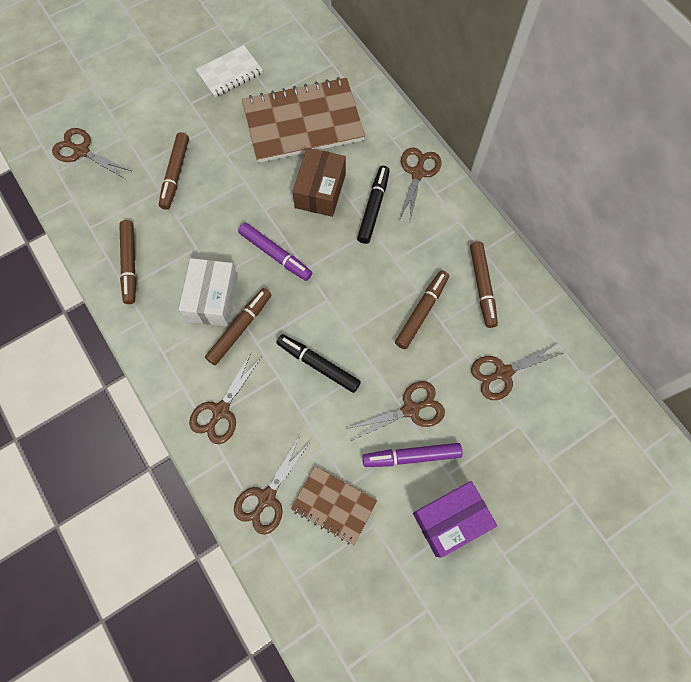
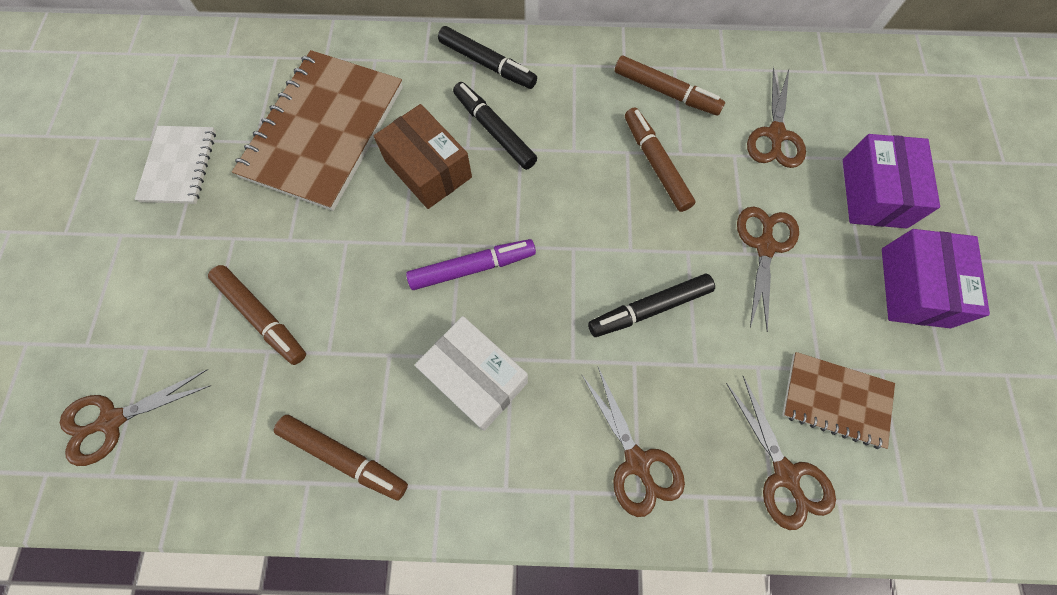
camera: 55 degrees left, 0 degrees up
(240, 328) = (540, 369): brown marker -> none
(334, 505) = (835, 400): brown notebook -> brown notebook turned 45 degrees clockwise
(411, 456) = (820, 280): purple marker -> none
(418, 173) = (487, 64): brown scissors -> black marker
(506, 459) = (874, 193): none -> purple box

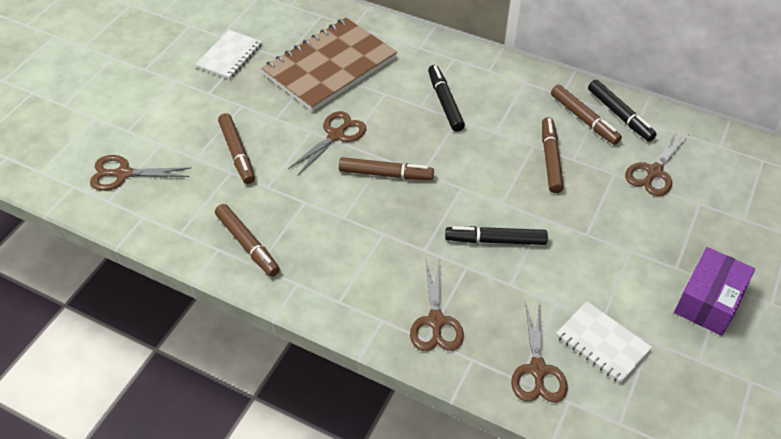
camera: 25 degrees right, 20 degrees down
(428, 169) = (387, 109): brown box -> none
(472, 268) = (386, 174): purple marker -> brown marker
(476, 378) = (353, 235): white box -> none
(487, 64) = (462, 63): black marker -> black marker (619, 115)
(765, 246) = (604, 235): brown scissors -> brown scissors (336, 135)
(835, 400) = (602, 343): brown notebook -> white notebook
(874, 193) = (711, 233): purple box -> none

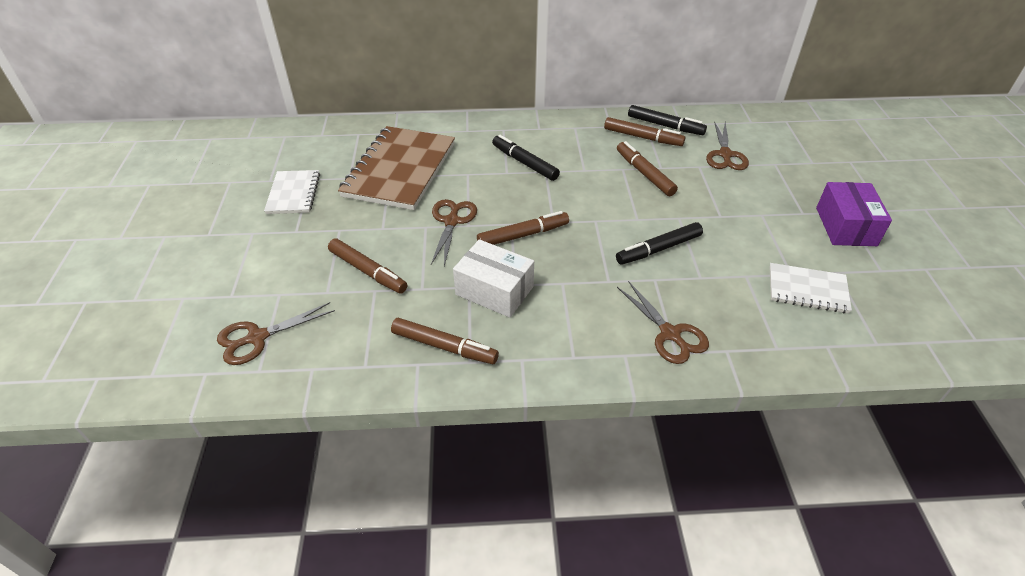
camera: 30 degrees left, 5 degrees down
(322, 215) = (494, 290): none -> white box
(537, 370) = (782, 333): brown scissors -> none

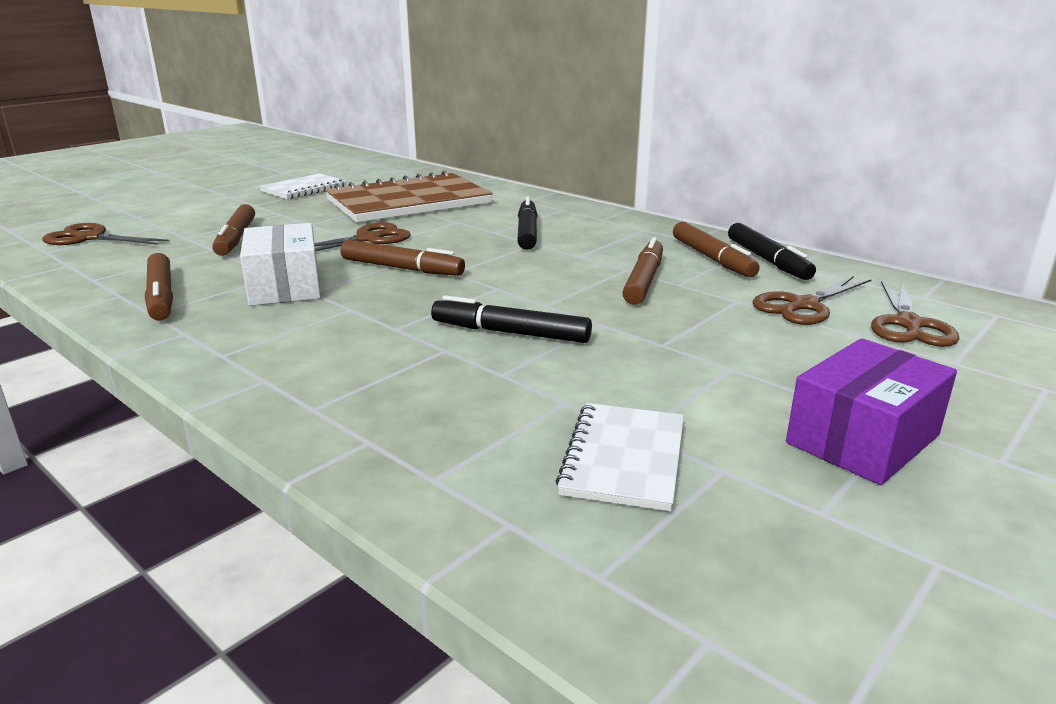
camera: 45 degrees right, 20 degrees down
(670, 334) = (346, 392): brown scissors -> brown scissors (908, 324)
(807, 290) = (624, 458): white notebook -> white notebook turned 45 degrees clockwise

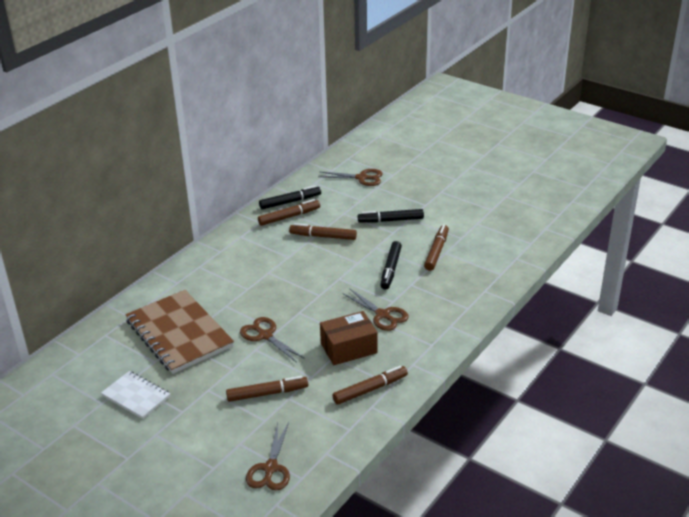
camera: 95 degrees left, 10 degrees up
(285, 286) = (348, 348): white box -> brown box
(402, 268) = (316, 313): brown marker -> brown marker (436, 251)
(527, 232) = (248, 276): black marker -> black marker (390, 220)
(624, 458) = (477, 240): white notebook -> none
(803, 305) = (346, 198): brown scissors -> brown scissors (382, 315)
(862, 439) = (451, 198): purple box -> none

